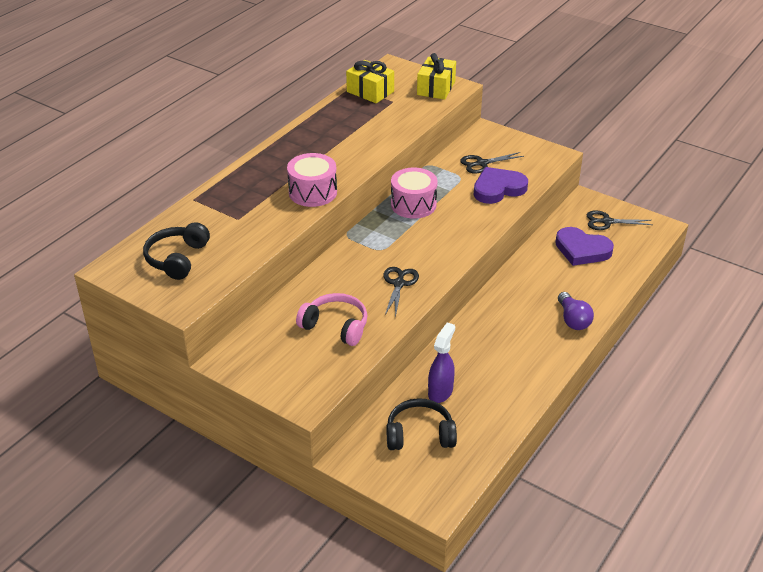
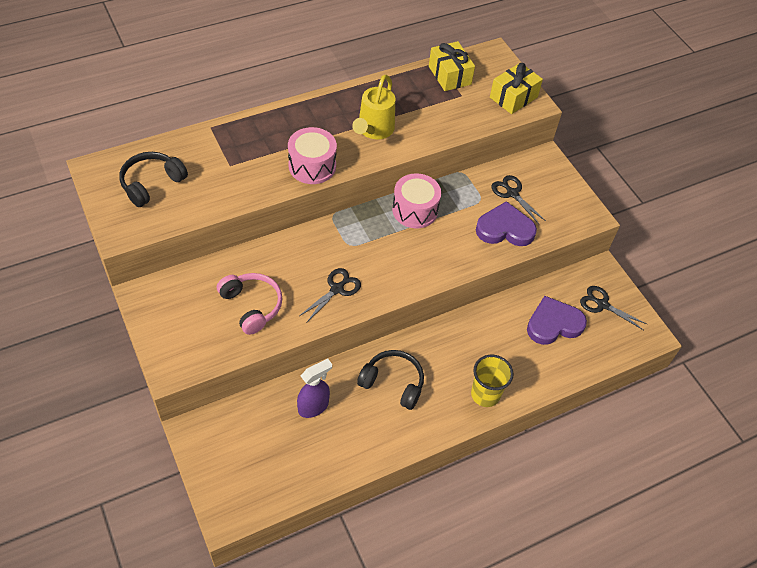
camera: 25 degrees right, 15 degrees up
(342, 149) = (374, 130): none -> yellow watering can
(419, 434) = (265, 439): black headphones -> black headphones (393, 383)
(482, 163) = (512, 193): black scissors -> black scissors turned 45 degrees clockwise
(573, 320) = (485, 394): purple light bulb -> yellow cup
(582, 250) = (553, 324): purple heart -> purple heart turned 105 degrees clockwise

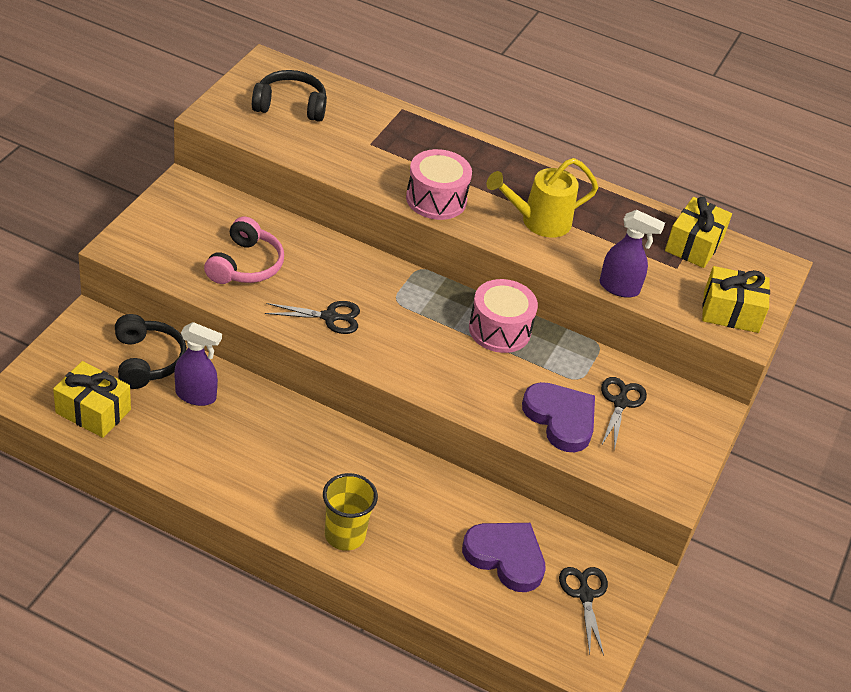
camera: 50 degrees right, 10 degrees down
(280, 477) = (93, 411): none -> yellow gift
(393, 383) = (283, 446): black headphones -> black headphones (147, 361)
(458, 131) = (619, 288): none -> purple spray bottle

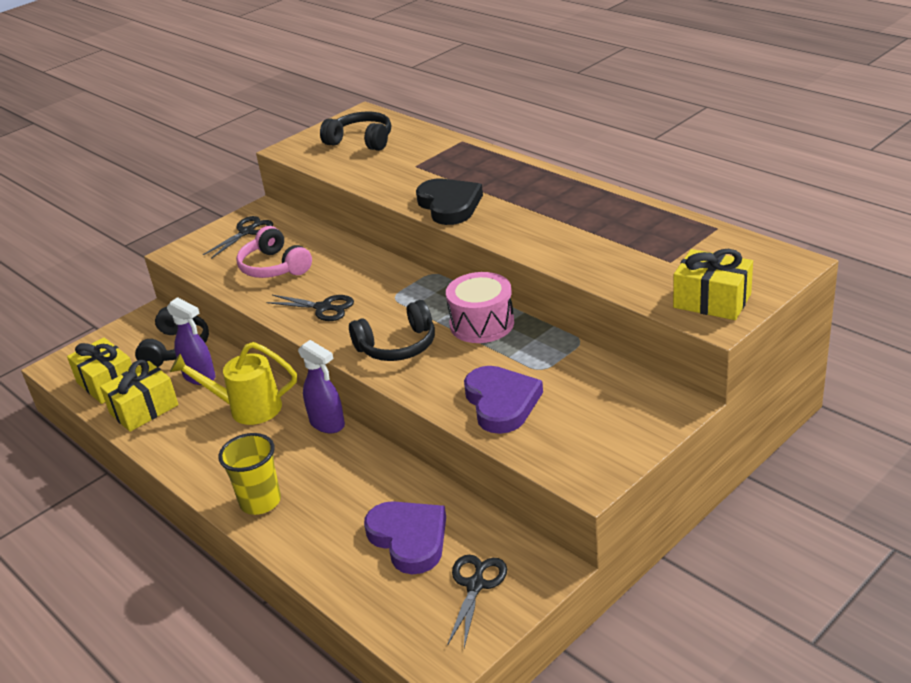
camera: 30 degrees right, 10 degrees down
(245, 265) = (274, 267): pink headphones -> pink headphones turned 105 degrees clockwise
(431, 360) = (397, 346): none -> black headphones
(436, 199) = (449, 205): pink drum -> black heart
(539, 221) = (542, 222): yellow watering can -> yellow watering can (247, 408)
(619, 288) = (595, 277): purple spray bottle -> purple spray bottle (327, 424)
(620, 403) = (575, 392): black scissors -> black scissors (247, 232)
(694, 245) = (701, 243): yellow gift -> yellow gift (144, 409)

